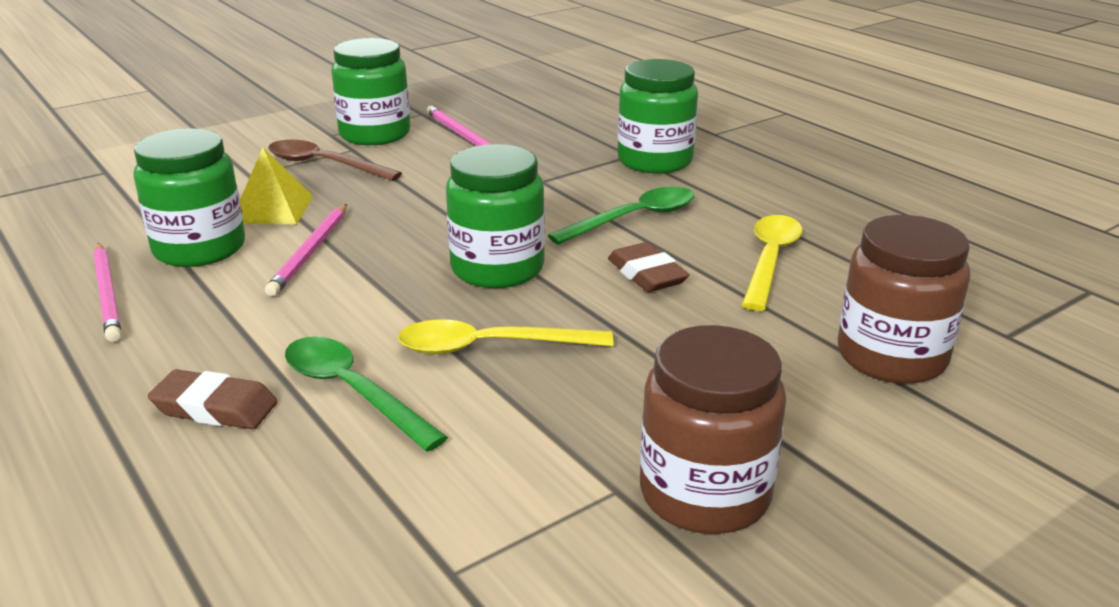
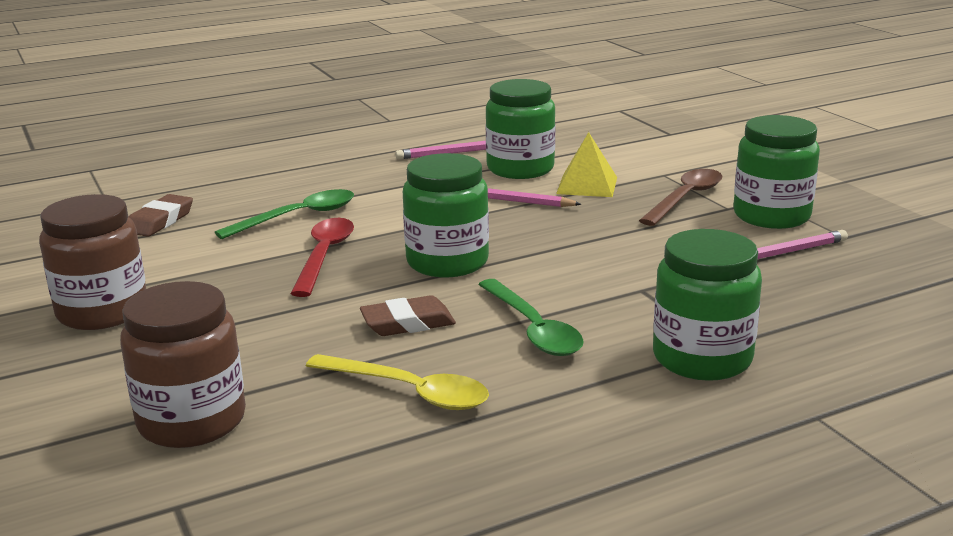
camera: 100 degrees right, 5 degrees down
(215, 408) = (306, 186): brown eraser -> brown eraser (160, 221)
(490, 347) = (324, 256): yellow spoon -> red spoon

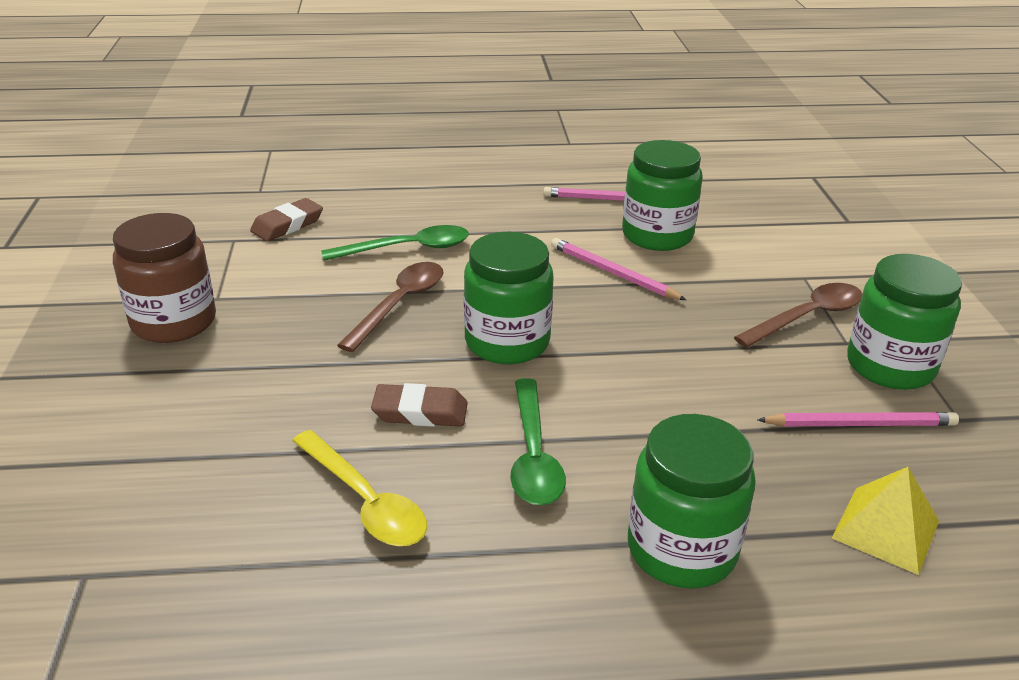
camera: 20 degrees right, 10 degrees up
(192, 421) = (160, 476): brown jar -> none
(324, 256) = (399, 304): red spoon -> brown spoon
(587, 185) = (712, 273): yellow pyramid -> yellow pyramid (886, 529)

